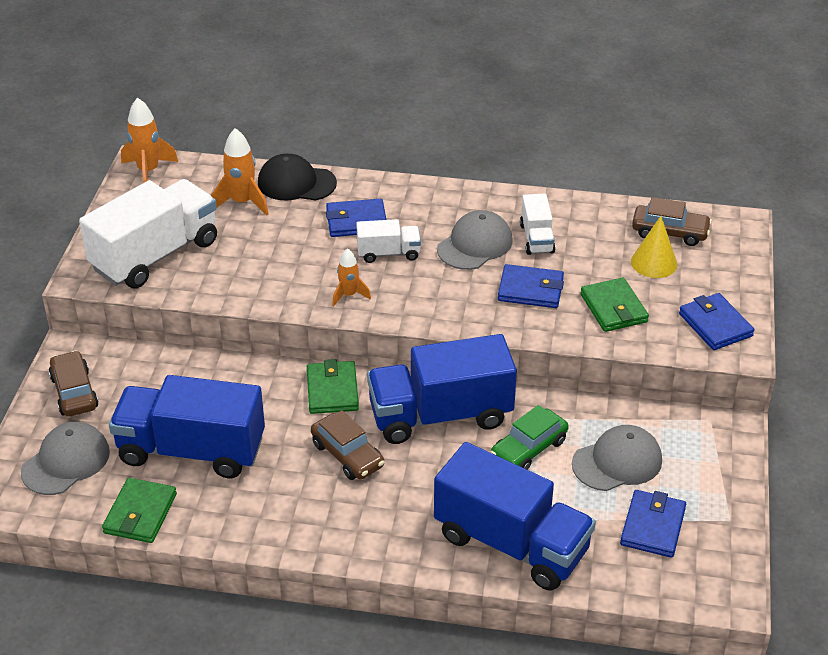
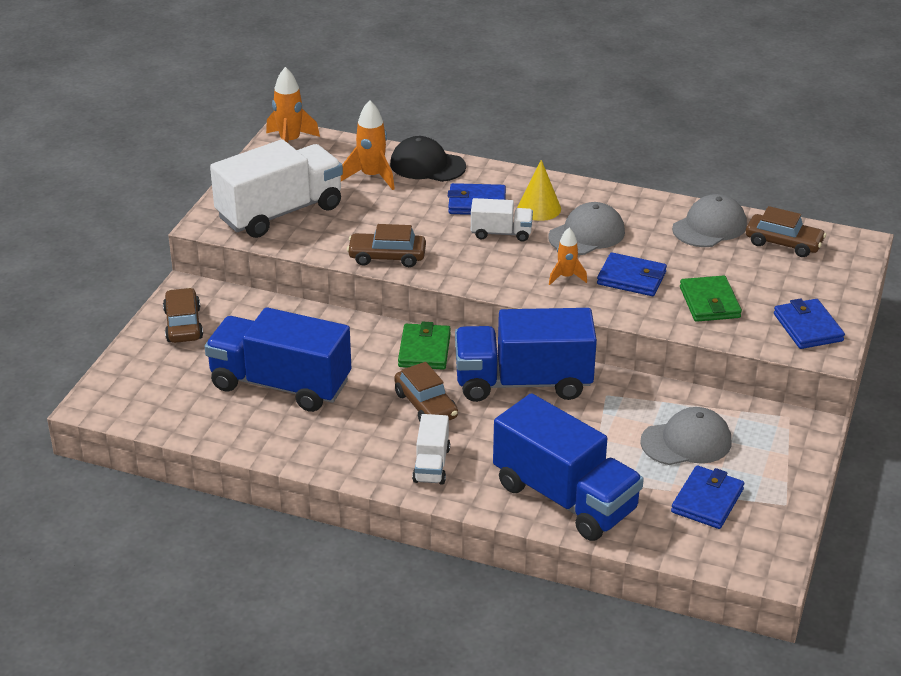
camera: 10 degrees right, 5 degrees down
(66, 461) = (163, 380): grey cap -> grey cap (709, 227)
(140, 513) = (221, 430): green wallet -> none
(278, 295) = (387, 257): none -> brown car
(349, 295) = (454, 264): orange rocket -> orange rocket (566, 277)
(529, 449) = (602, 420): green car -> none
(536, 238) = (649, 235): white truck -> white truck (431, 465)
(654, 263) = (760, 268): yellow cone -> yellow cone (539, 208)

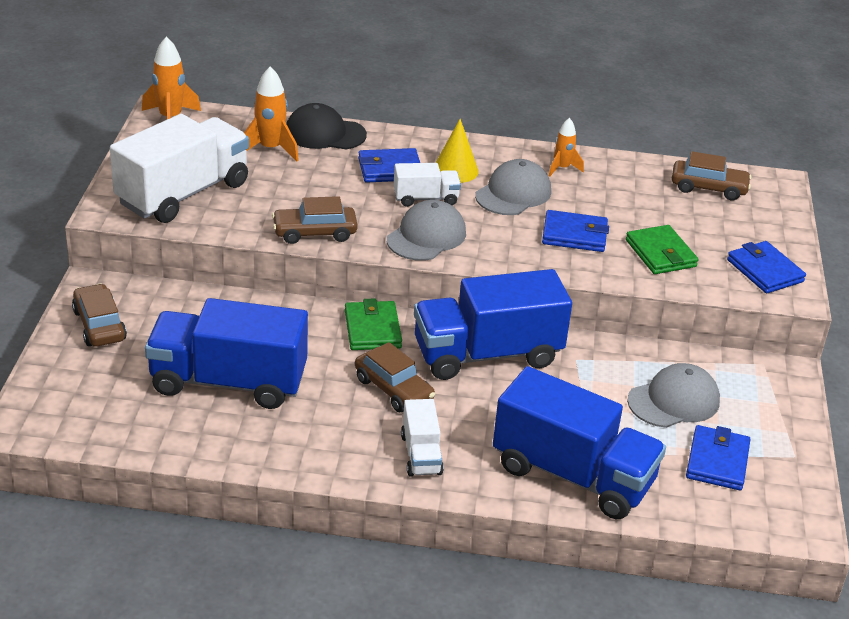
camera: 15 degrees left, 0 degrees up
(566, 277) = (508, 239): orange rocket -> orange rocket (562, 168)
(709, 227) = (631, 176): grey cap -> grey cap (426, 236)

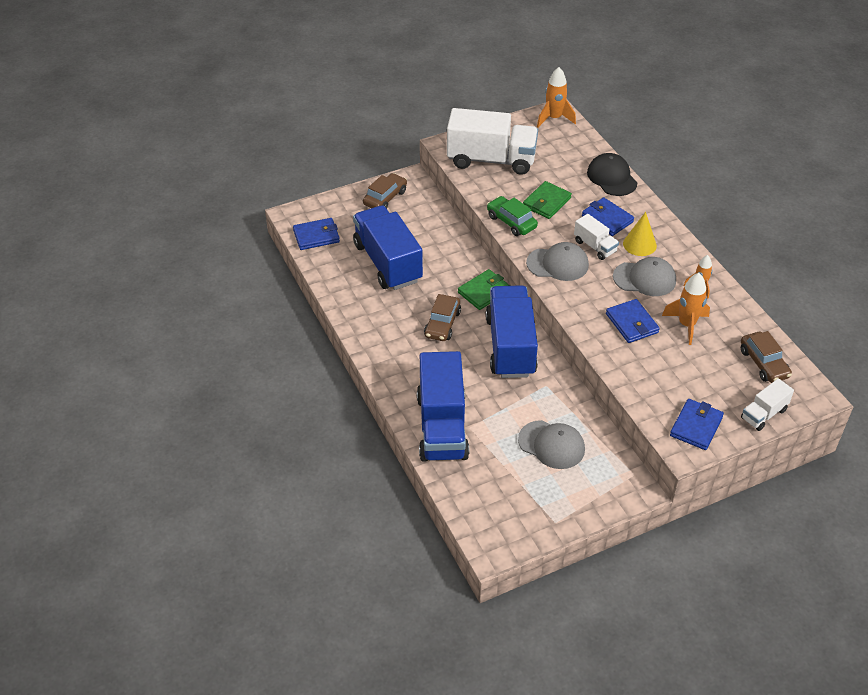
camera: 60 degrees right, 10 degrees up
(270, 149) = (570, 166): orange rocket -> orange rocket (686, 325)
(314, 233) = (511, 222): brown car -> green car
(421, 454) = (401, 359): white truck -> white truck (763, 414)
(487, 354) = (510, 346): blue truck -> blue truck turned 45 degrees clockwise
(660, 253) = (657, 369): green wallet -> green wallet (547, 202)
(717, 461) = (514, 486): blue wallet -> blue wallet (316, 236)

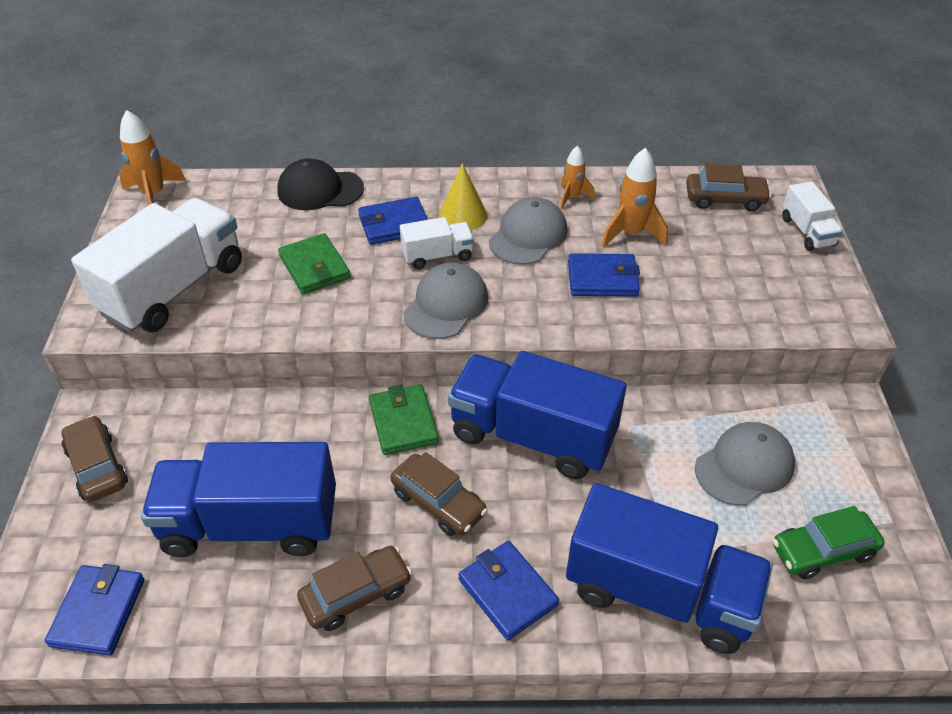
camera: 65 degrees left, 0 degrees up
(373, 314) = (356, 594): none -> brown car
(511, 222) = (324, 319): green car -> green car (823, 551)
(696, 426) = (810, 294): blue wallet -> blue wallet (507, 592)

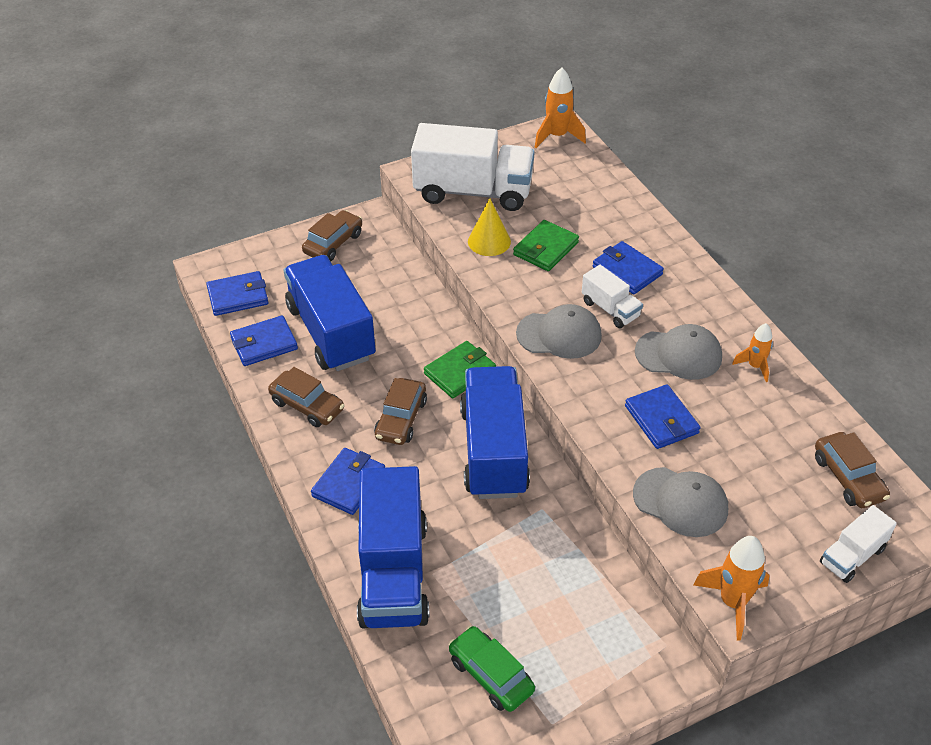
camera: 65 degrees right, 0 degrees up
(213, 609) = (264, 344): none -> blue wallet
(320, 190) = (633, 214): black cap -> none
(463, 215) = (671, 306): yellow cone -> yellow cone (489, 241)
(631, 233) = (738, 421): orange rocket -> orange rocket (733, 602)
(744, 466) = (548, 600): grey cap -> grey cap (681, 502)

